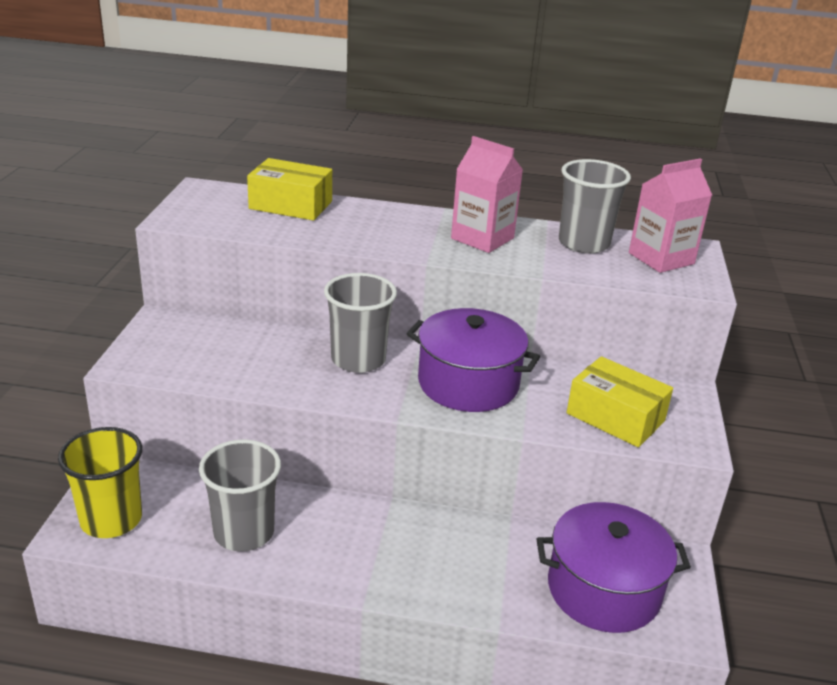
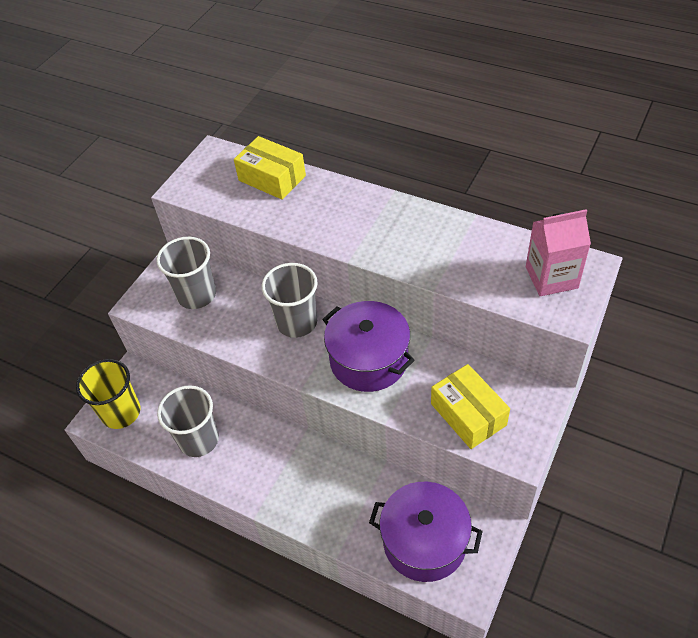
camera: 25 degrees right, 20 degrees up
(482, 238) = (407, 235): pink carton -> none
(583, 243) = (491, 250): grey cup -> grey cup (196, 295)

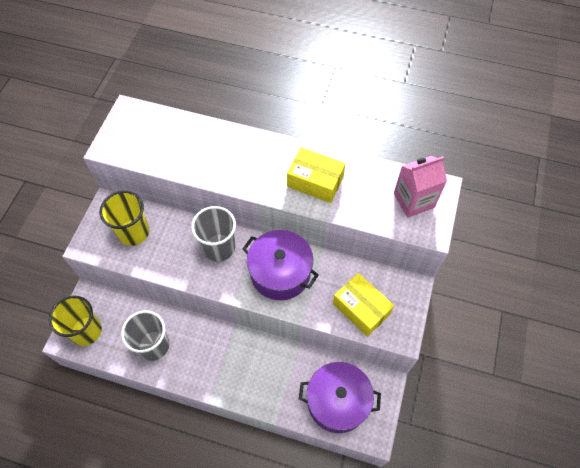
camera: 15 degrees left, 10 degrees up
(196, 295) = (133, 232): grey cup -> yellow cup
(272, 178) = (182, 131): yellow box -> yellow box (315, 181)

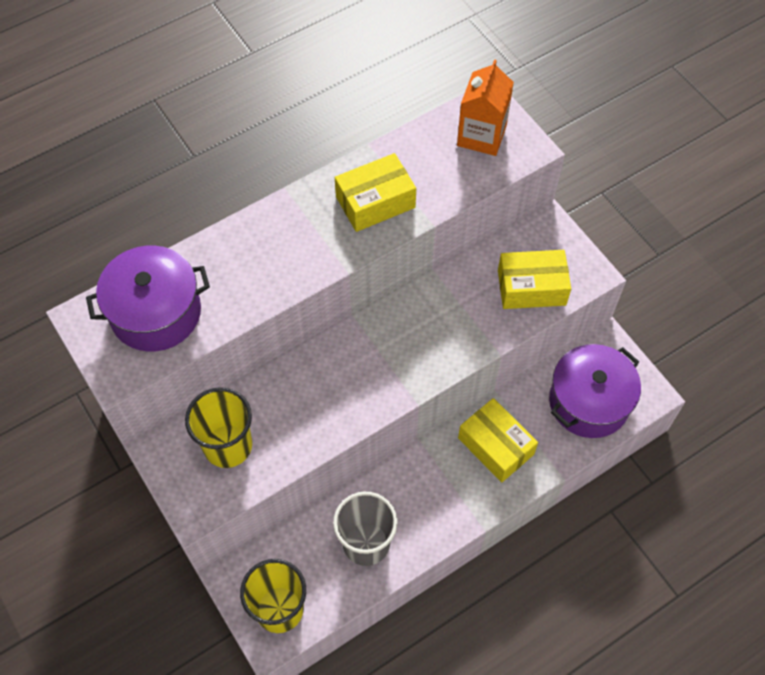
camera: 50 degrees left, 0 degrees up
(219, 247) = (335, 369): grey cup -> none
(265, 369) = (495, 446): none -> yellow box
(280, 273) = (423, 331): purple pot -> purple pot (156, 312)
(413, 200) = (481, 135): pink carton -> orange carton

